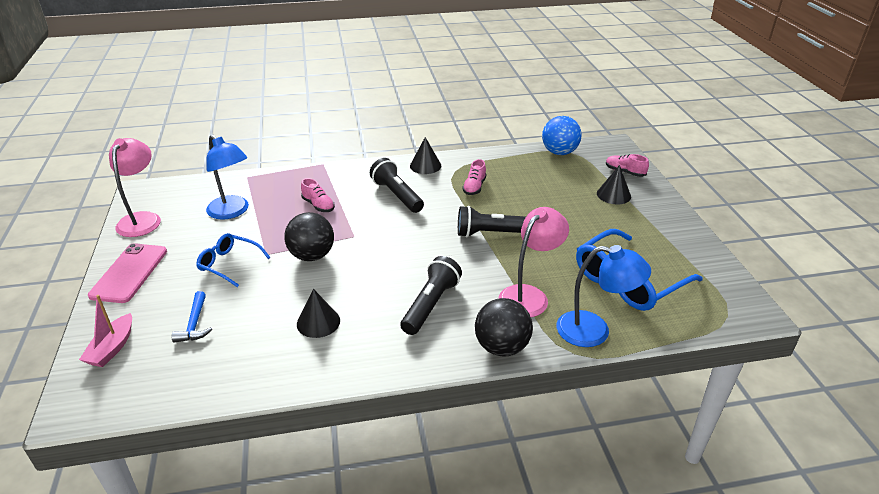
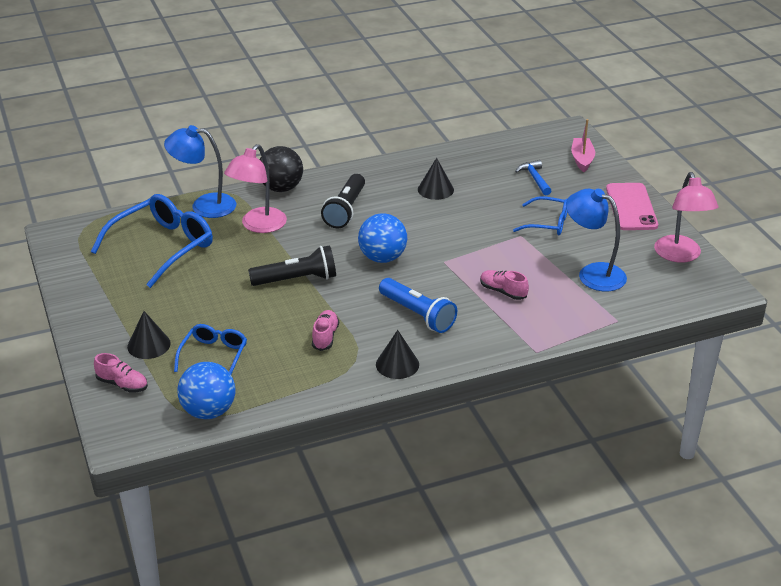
camera: 170 degrees right, 0 degrees up
(312, 256) = (474, 238): black ball -> none
(397, 195) = (417, 314): black flashlight -> blue flashlight
(409, 245) = (382, 258): none -> blue ball
(560, 183) = (214, 355): none -> blue glasses

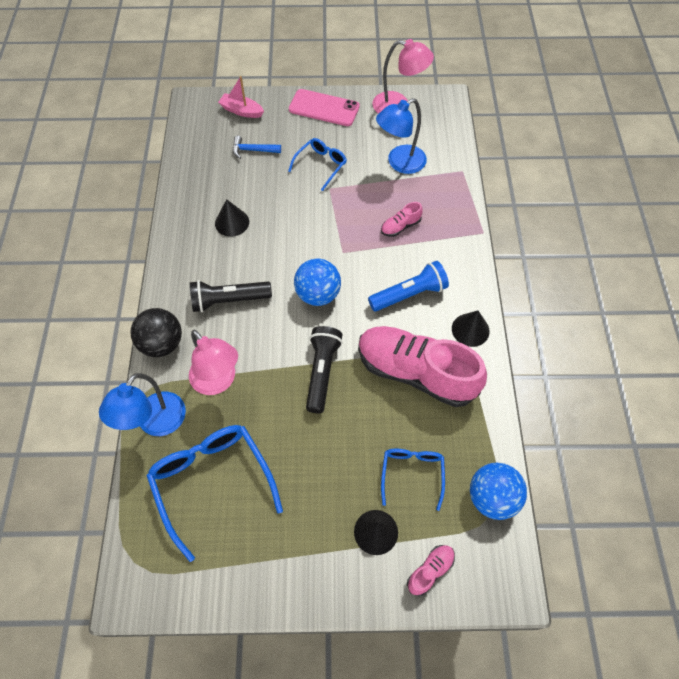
camera: 70 degrees left, 25 degrees up
(214, 355) = (412, 473): blue glasses -> blue glasses turned 60 degrees clockwise
(325, 337) = (415, 372): pink shoe -> pink shoe, size x2.45
(345, 210) = (229, 300): black flashlight -> black flashlight turned 135 degrees clockwise

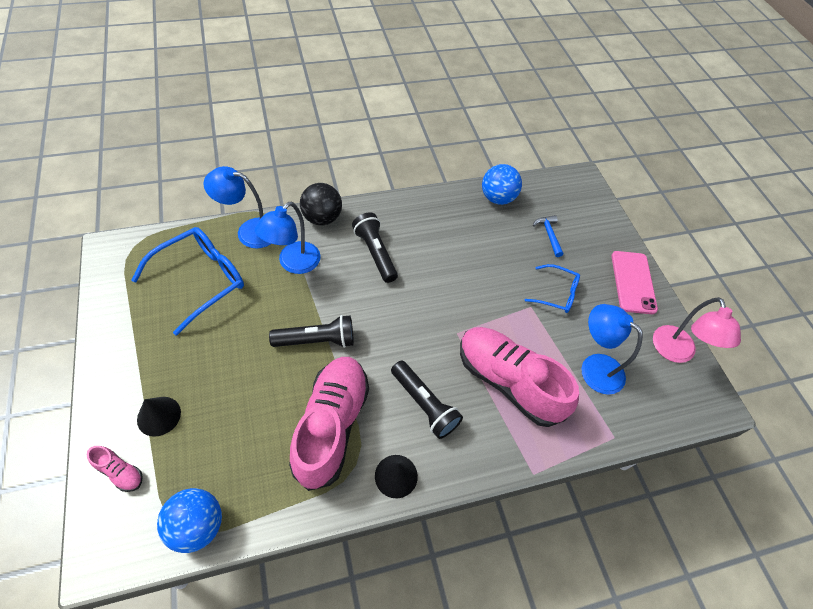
camera: 70 degrees right, 5 degrees down
(218, 381) = (293, 263): pink lamp -> blue lamp
(232, 222) = (459, 237): black cone -> none
(241, 111) = (592, 216): pink boat -> none
(318, 294) = (401, 321): blue ball -> blue ball (497, 198)
(400, 226) = (508, 382): pink shoe -> pink shoe, size x2.45
(409, 294) = (424, 404): blue flashlight -> black flashlight
(412, 473) = (219, 439): blue glasses -> none

